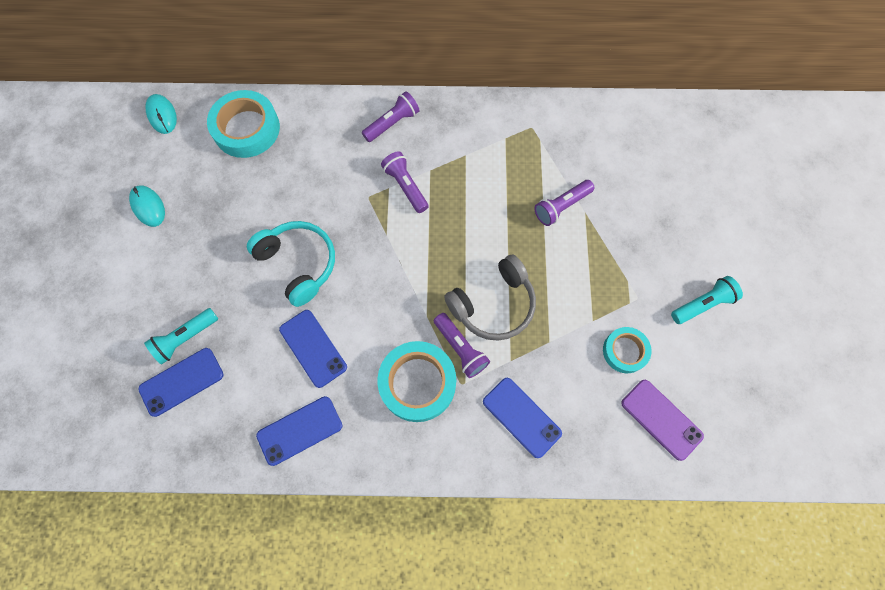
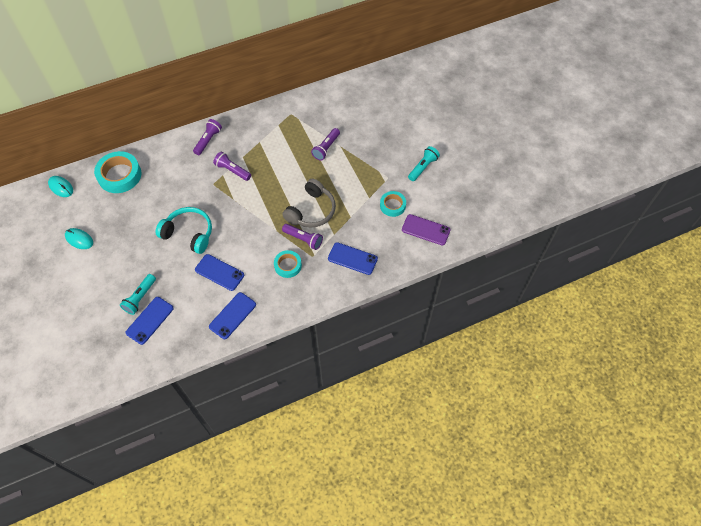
camera: 25 degrees left, 10 degrees down
(417, 383) = (288, 265): turquoise tape -> turquoise tape, size x0.59

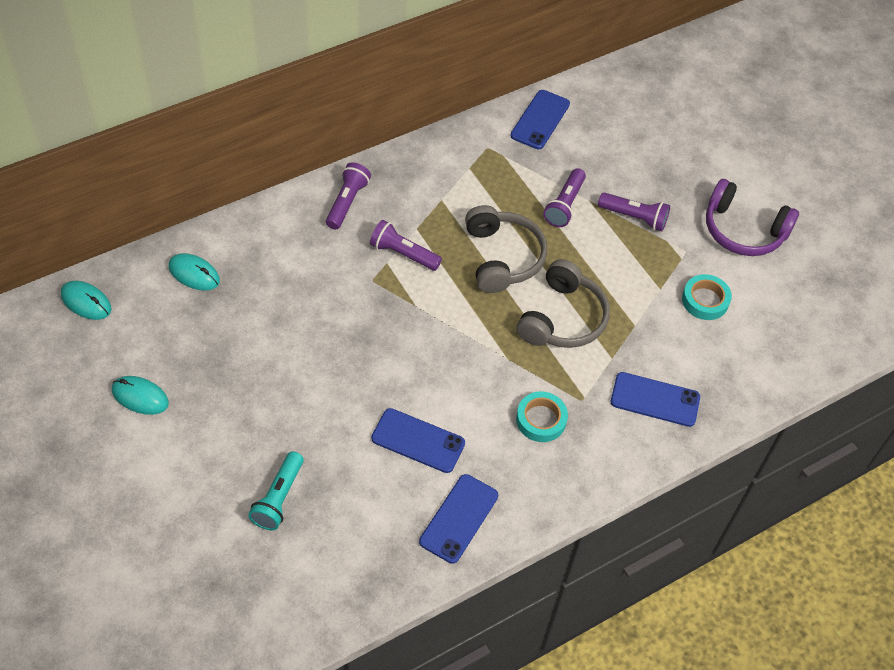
camera: 10 degrees left, 5 degrees down
(119, 175) = (194, 274): turquoise tape -> turquoise mouse
(149, 320) = (305, 539): blue phone -> blue phone (540, 120)
(189, 233) = (346, 373): turquoise headphones -> none
(286, 175) = (502, 257): none -> grey headphones
(303, 239) = (559, 370): purple flashlight -> purple flashlight (634, 217)
(423, 167) = (743, 230): turquoise flashlight -> purple headphones
(425, 230) = (773, 340): purple phone -> none

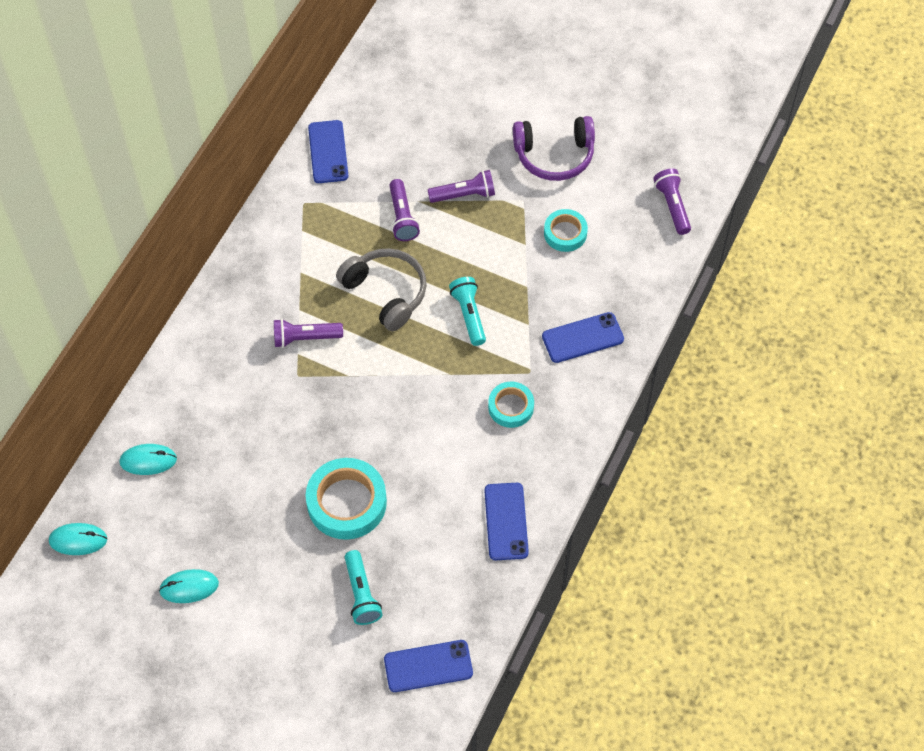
camera: 30 degrees left, 5 degrees up
(329, 411) = (346, 502): none -> turquoise tape
(347, 202) = (225, 321): purple flashlight -> purple flashlight (672, 206)
(418, 441) = (432, 482): blue phone -> blue phone (428, 666)
(563, 318) = (469, 315): grey headphones -> turquoise flashlight

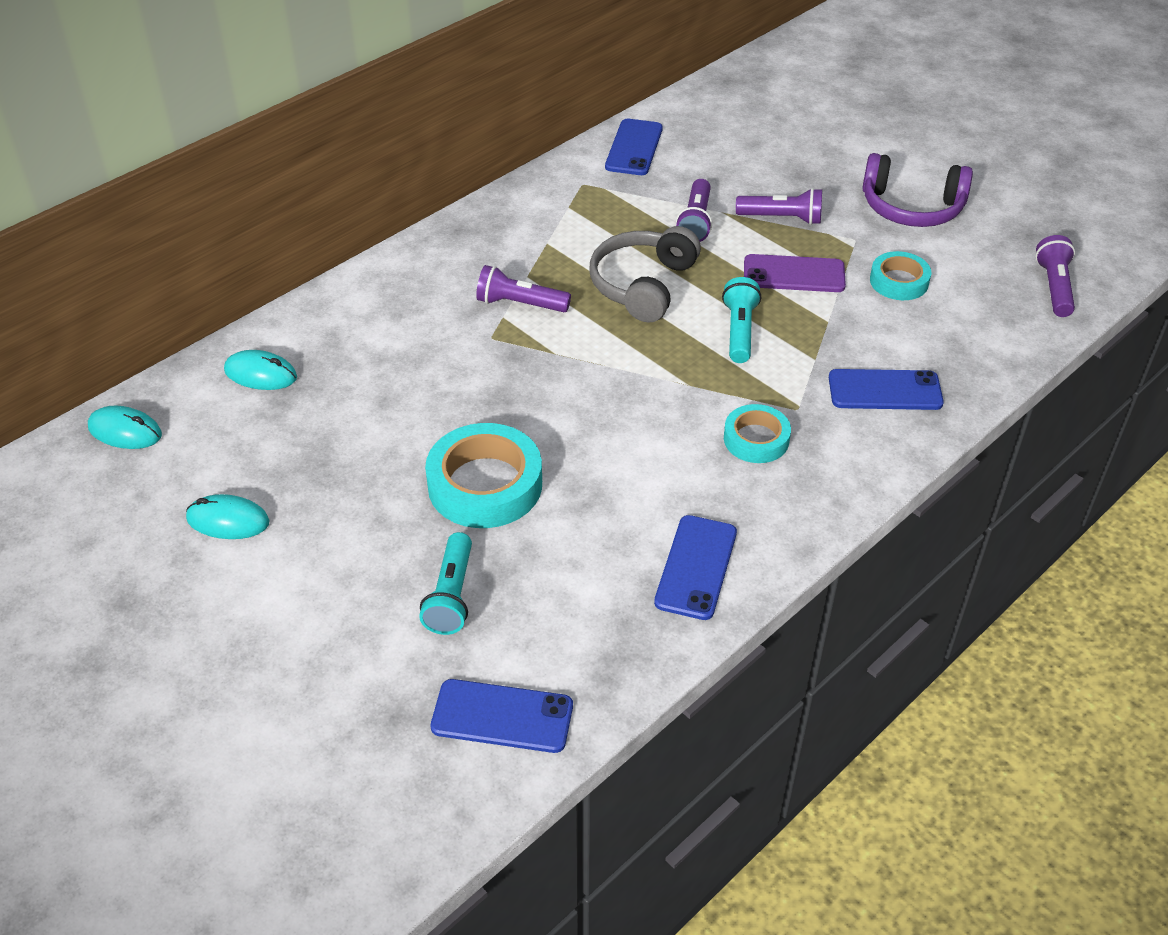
camera: 20 degrees right, 15 degrees down
(386, 292) = (642, 285): grey headphones -> grey headphones turned 135 degrees counterclockwise
(490, 249) = (794, 274): none -> purple phone

